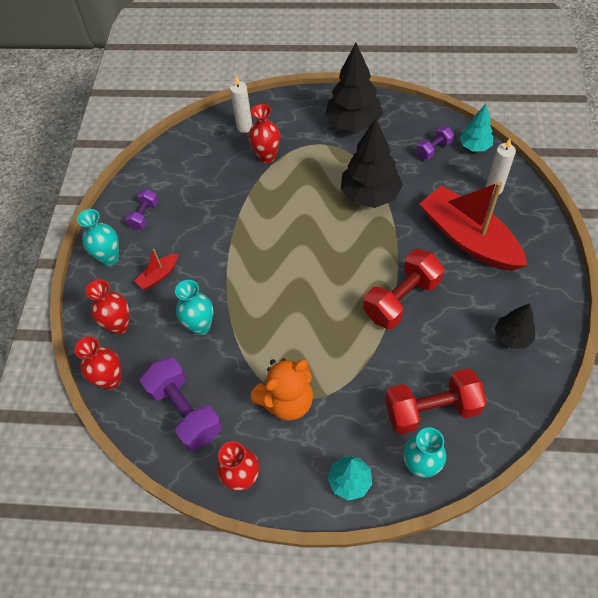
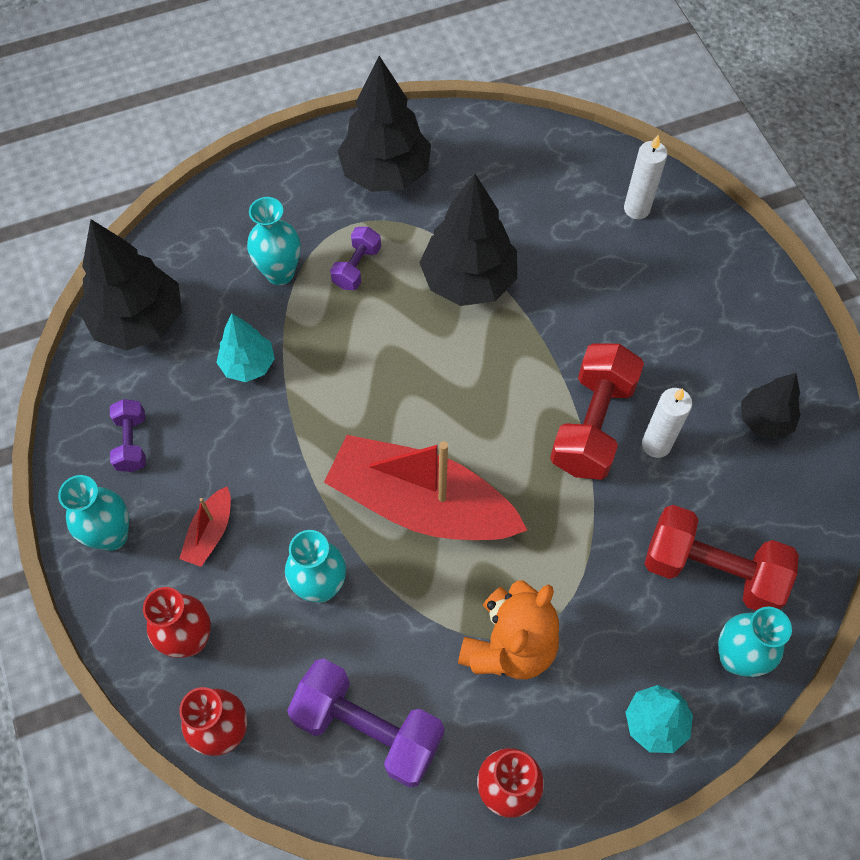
camera: 30 degrees left, 5 degrees up
(181, 157) = (139, 322): none -> black tree
(244, 127) = (218, 236): white candle -> white candle (656, 444)
(267, 156) = (280, 273): red vase -> turquoise vase
(431, 409) = (711, 570): red dumbbell -> red dumbbell turned 60 degrees clockwise
(433, 149) = (524, 176): purple dumbbell -> purple dumbbell (357, 267)
(468, 238) = (639, 297): red boat -> red boat (421, 504)
(474, 146) = (579, 152): turquoise tree -> turquoise tree (248, 365)

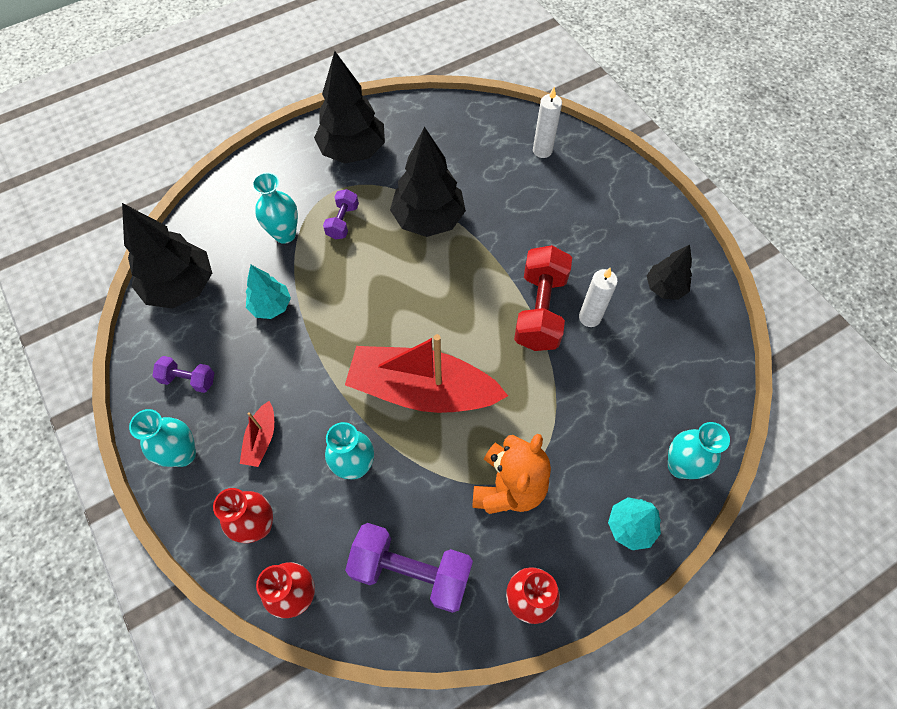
camera: 10 degrees left, 0 degrees up
(132, 442) = (188, 379): purple dumbbell -> purple dumbbell turned 60 degrees counterclockwise
(711, 570) = (649, 404): red dumbbell -> none

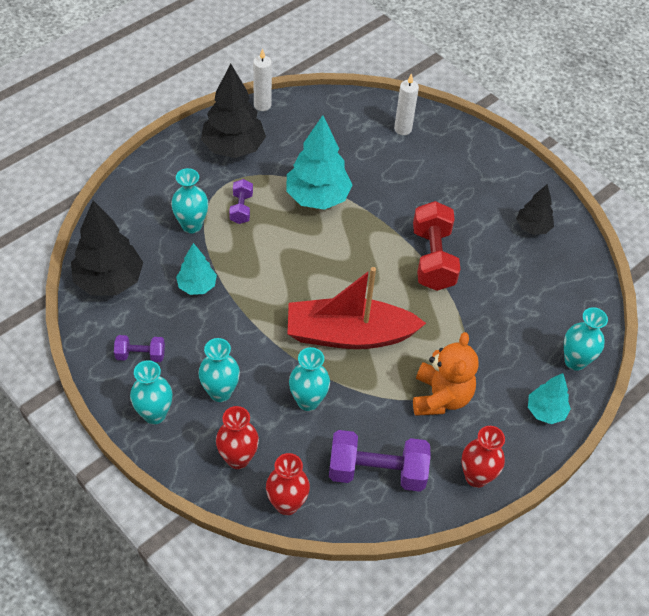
camera: 15 degrees left, 10 degrees down
(261, 439) = (220, 392): red boat -> turquoise vase
(428, 219) = (317, 197): black tree -> turquoise tree
(589, 317) = (476, 259): white candle -> white candle (262, 105)

